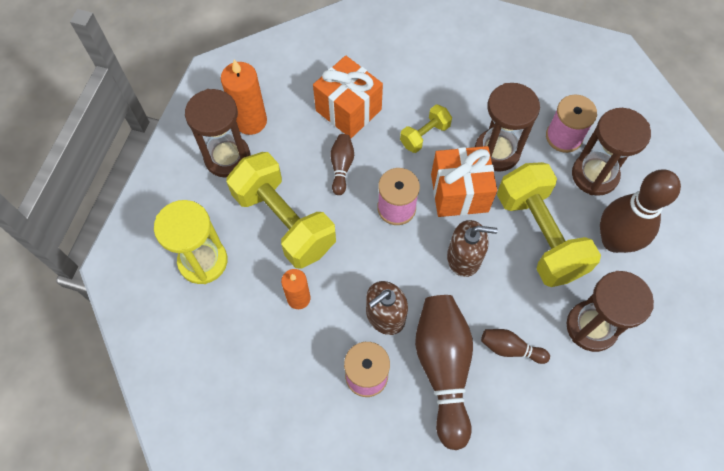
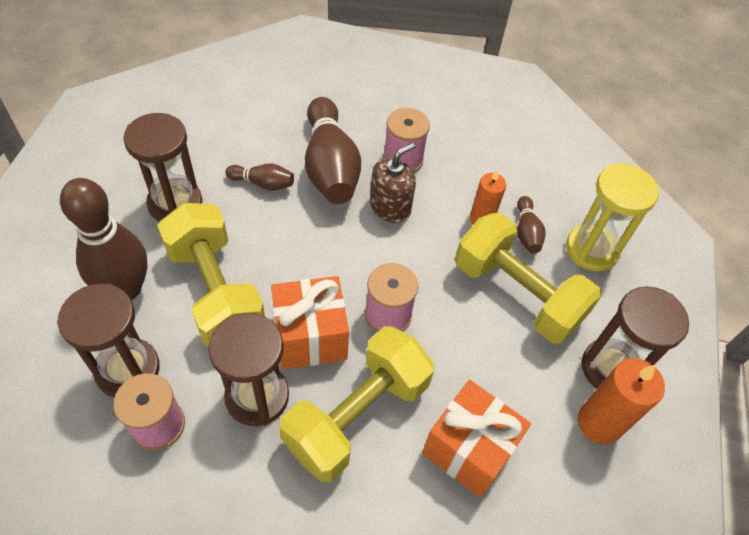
camera: 170 degrees right, 10 degrees down
(341, 167) = (463, 363): brown bowling pin -> brown bowling pin (526, 232)
(424, 135) = (357, 415): yellow dumbbell -> yellow dumbbell, size x2.08
(464, 257) = (307, 263): brown soap dispenser -> none

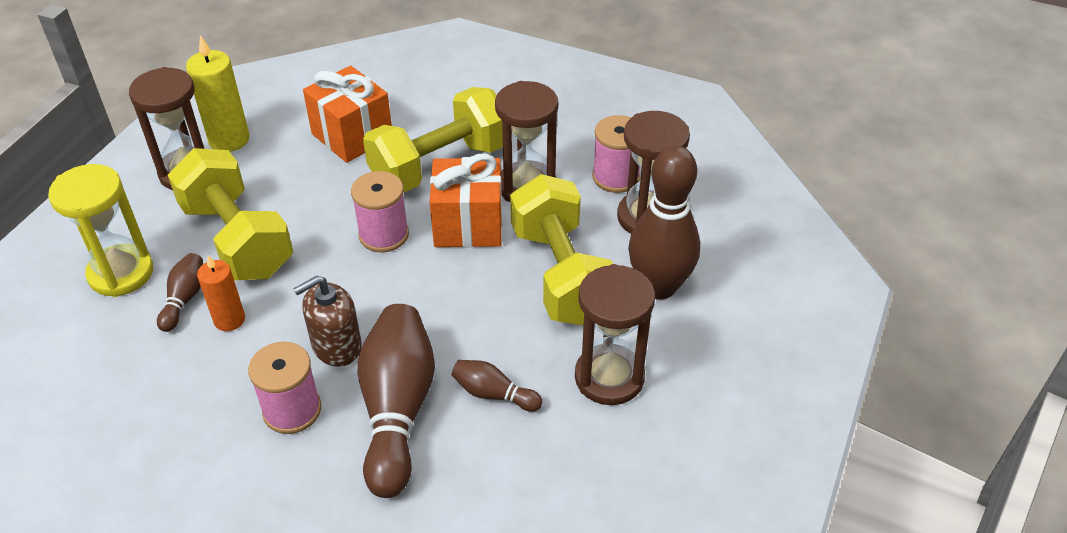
camera: 165 degrees left, 10 degrees down
(599, 423) = (229, 139): orange candle -> yellow candle

